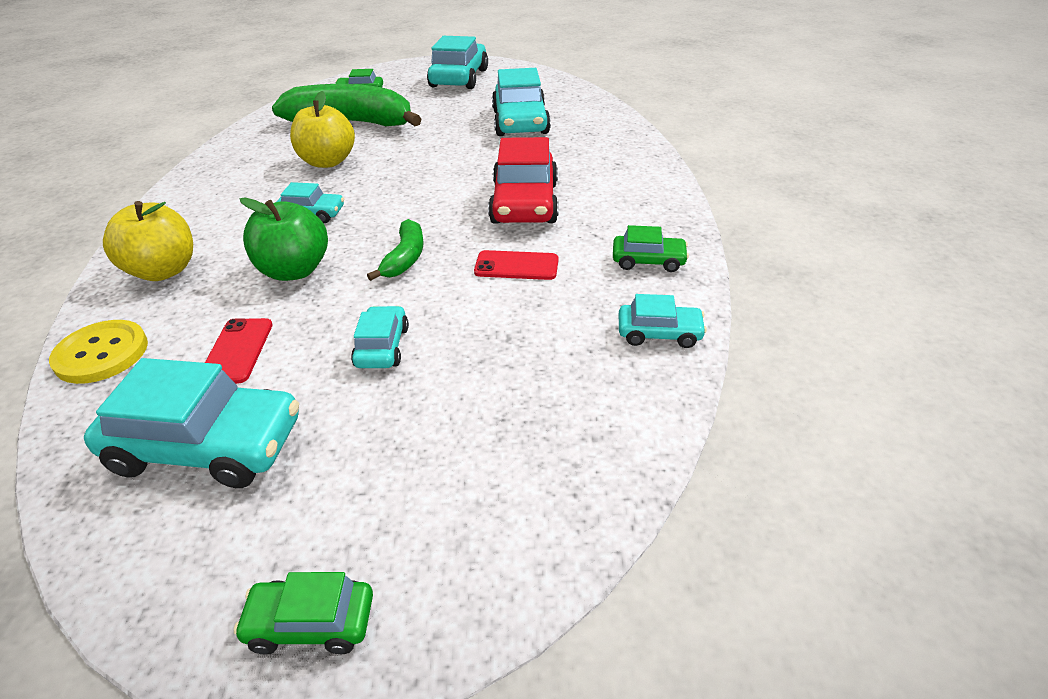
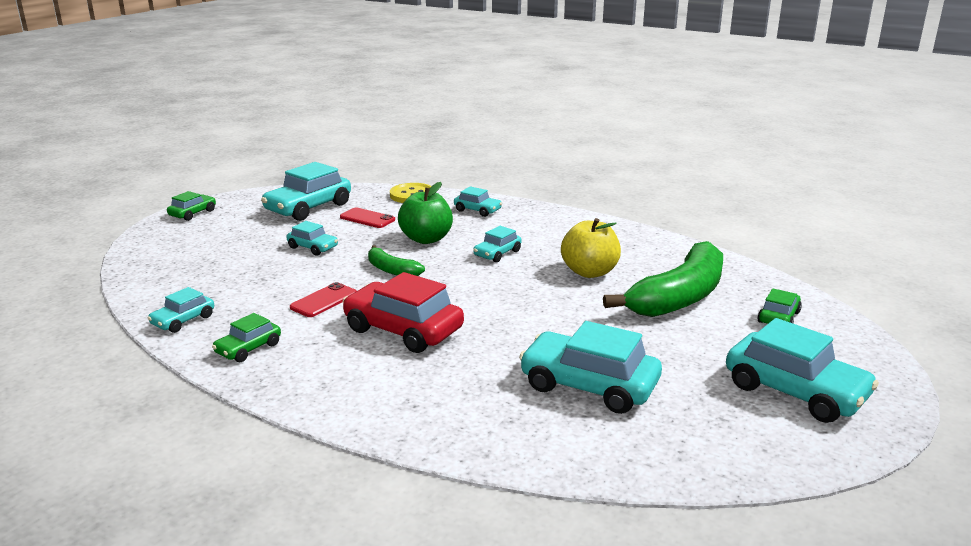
camera: 120 degrees right, 15 degrees down
(163, 271) = (477, 210): yellow apple -> turquoise car

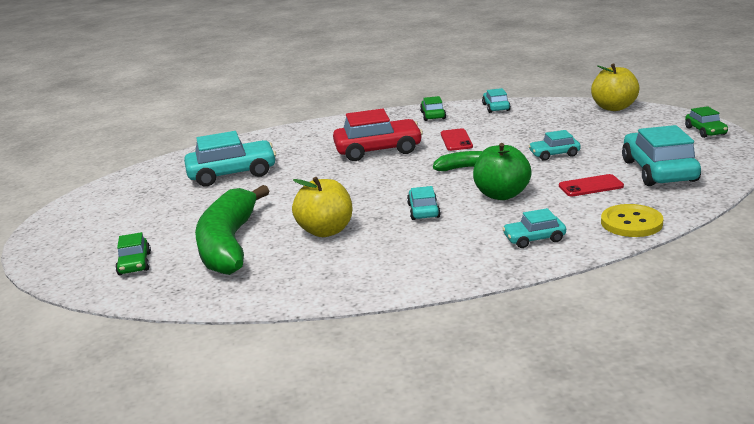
camera: 140 degrees right, 0 degrees up
(142, 260) = (613, 107): none -> yellow apple
(795, 391) = (103, 220): turquoise car -> none

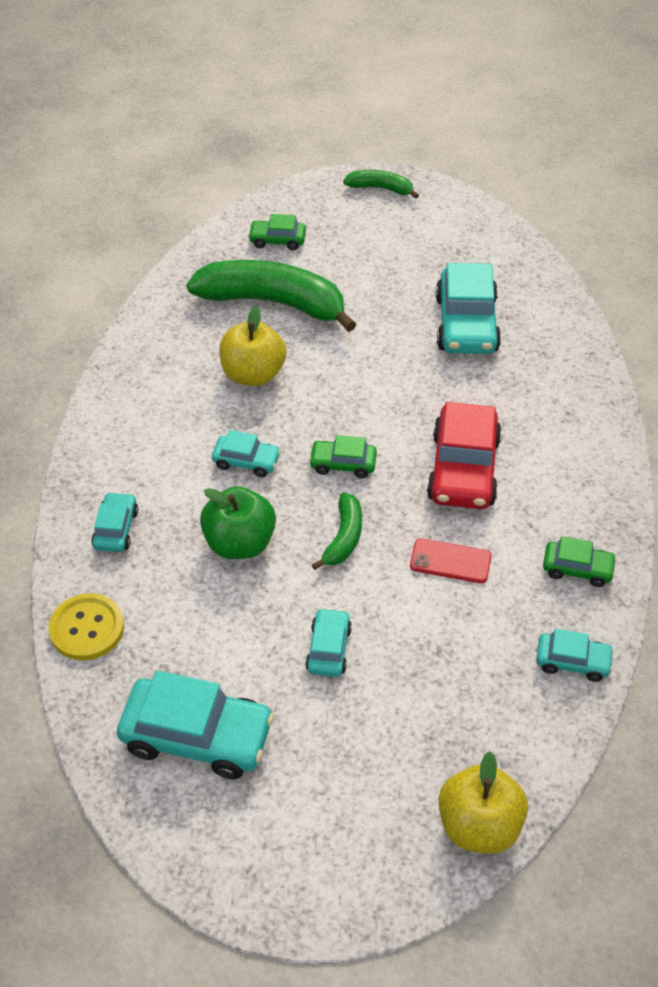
camera: 105 degrees right, 25 degrees up
(50, 236) = (381, 188): none -> green banana
(591, 186) = (203, 639): red phone -> none
(705, 131) = (296, 890): green car -> green car (343, 464)

